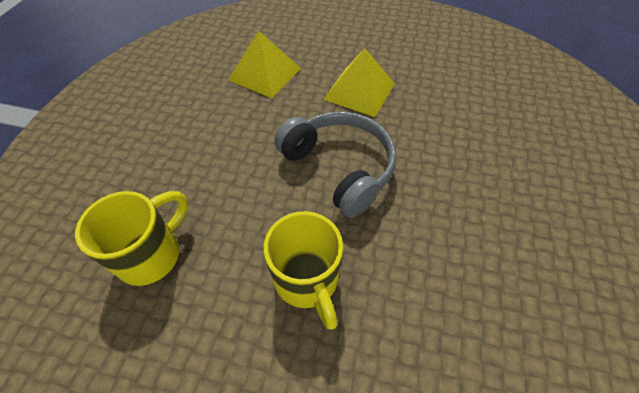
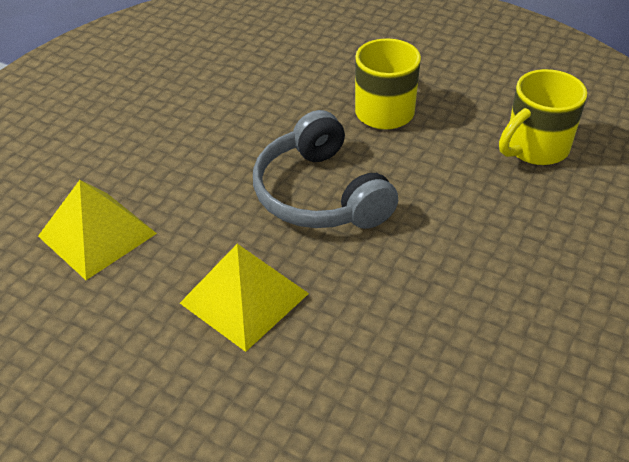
camera: 165 degrees left, 10 degrees down
(265, 74) = (397, 366): yellow pyramid -> yellow pyramid (97, 234)

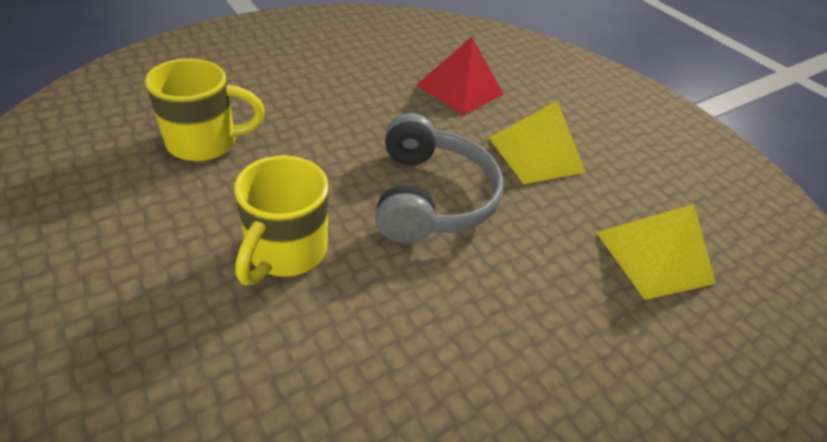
camera: 160 degrees left, 0 degrees up
(393, 361) = (460, 89): none -> red pyramid

